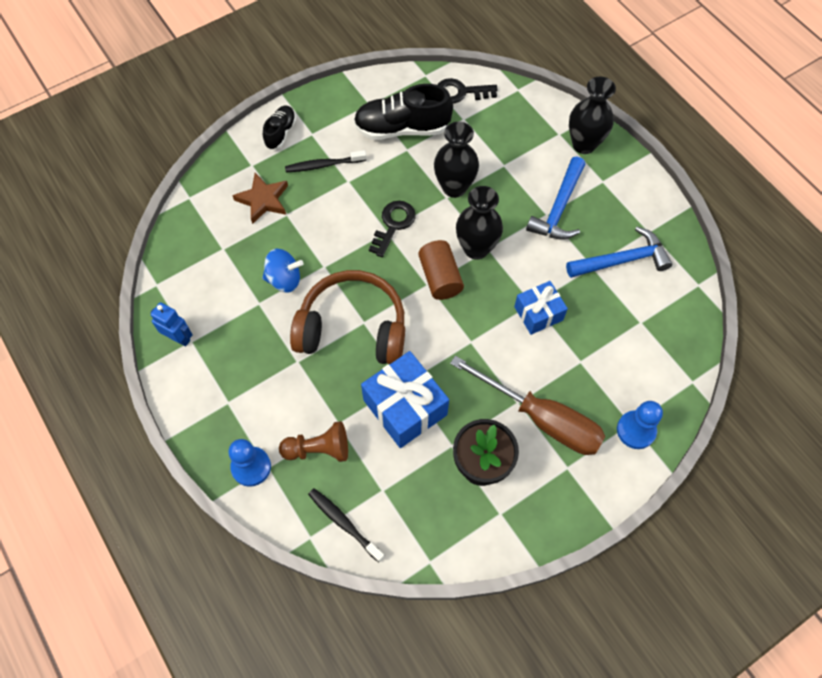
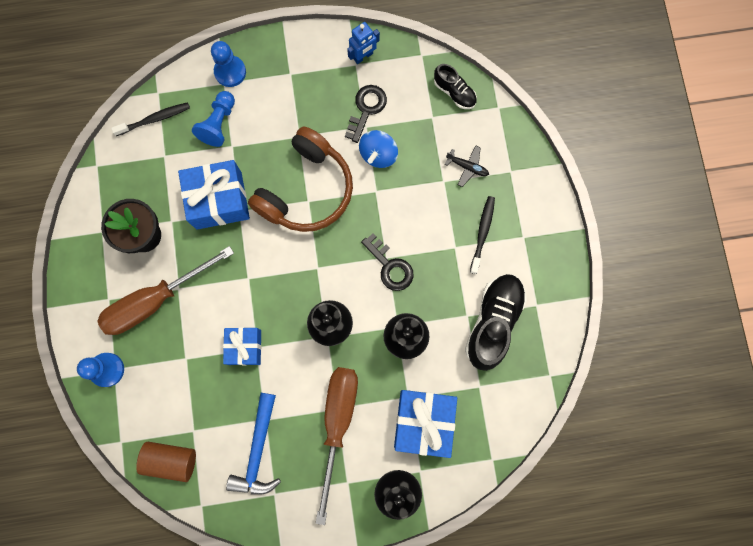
camera: 115 degrees right, 15 degrees up
(263, 200) = (467, 167): brown star -> black plane
(280, 133) = (536, 210): black shoe -> black shoe (454, 92)
(318, 449) = (219, 124): brown pawn -> blue pawn
(440, 278) = (318, 281): brown cylinder -> brown cylinder (171, 460)
(460, 92) = (513, 400): black key -> black key (366, 109)
(517, 147) = (423, 421): none -> blue gift
(559, 208) = (337, 423): blue hammer -> brown screwdriver

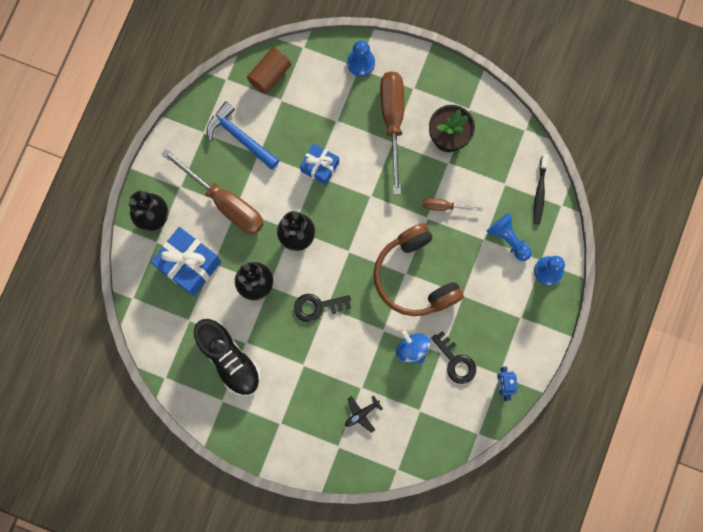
camera: 120 degrees right, 0 degrees up
(219, 200) = (444, 206): blue gift -> brown screwdriver
(454, 92) = (430, 441): black shoe -> none
(482, 233) = (301, 393): black toothbrush -> none

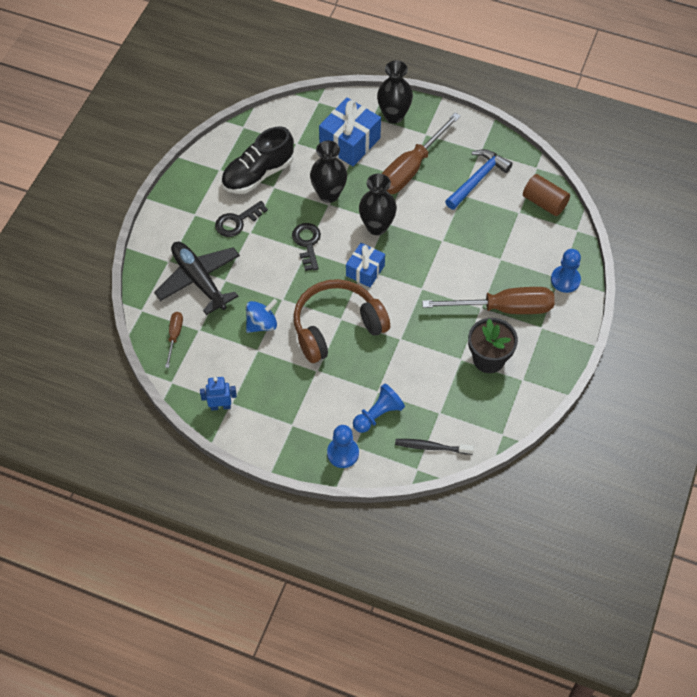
camera: 90 degrees right, 20 degrees down
(320, 167) = (451, 245): blue gift -> blue gift (365, 270)
(361, 414) = (199, 280): black plane -> black plane, size x2.26
(444, 206) = (412, 354): brown screwdriver -> brown screwdriver (174, 336)
(455, 361) = (247, 363): black key -> black key (237, 222)

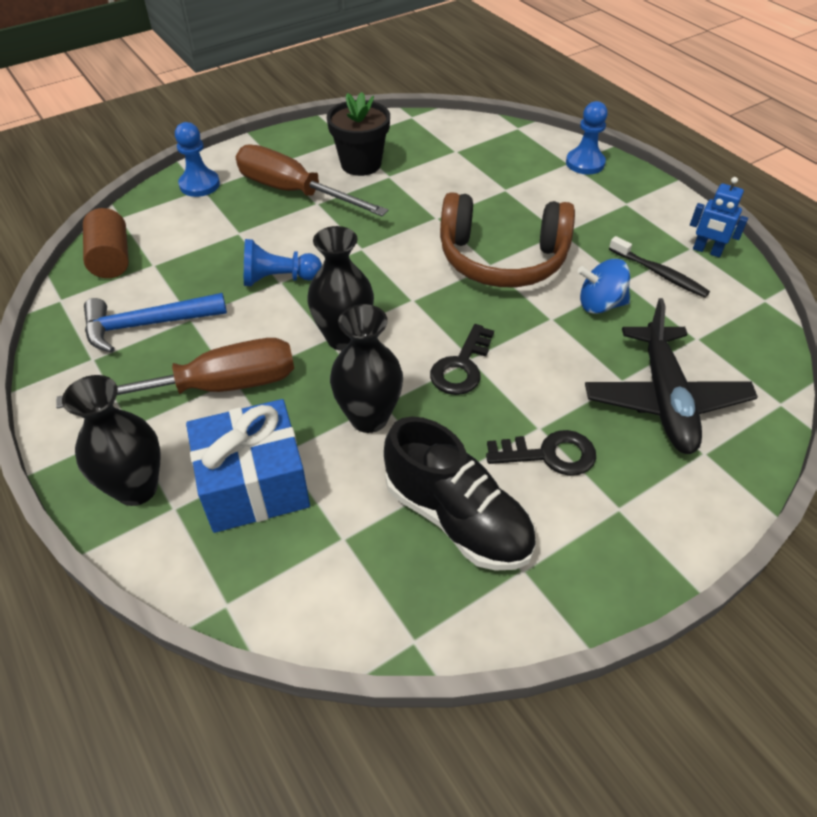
camera: 145 degrees left, 10 degrees down
(174, 336) = (738, 347): brown screwdriver -> none
(258, 174) = (457, 518): black shoe -> black shoe turned 45 degrees clockwise
(365, 270) = (412, 297): blue gift -> none
(378, 414) = (521, 173): blue pawn -> blue pawn (278, 279)
(432, 447) = (488, 134): black toothbrush -> black toothbrush (659, 273)

